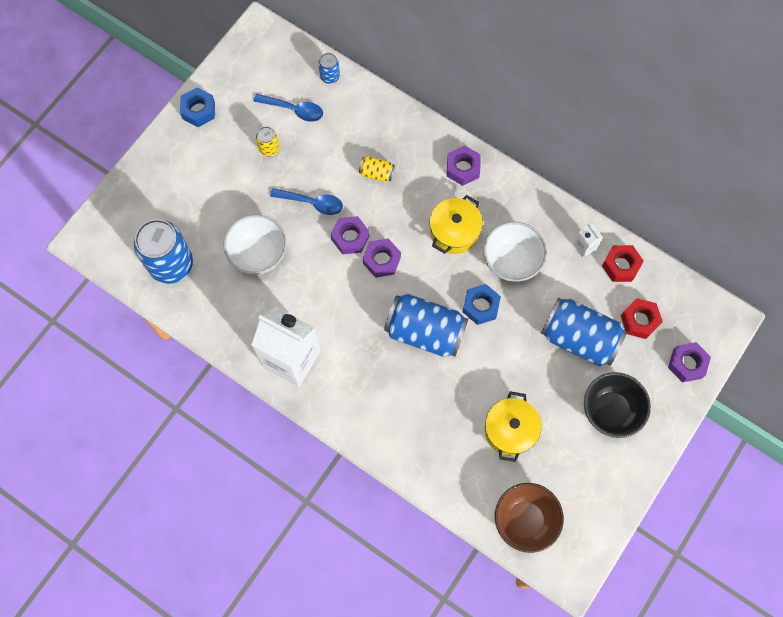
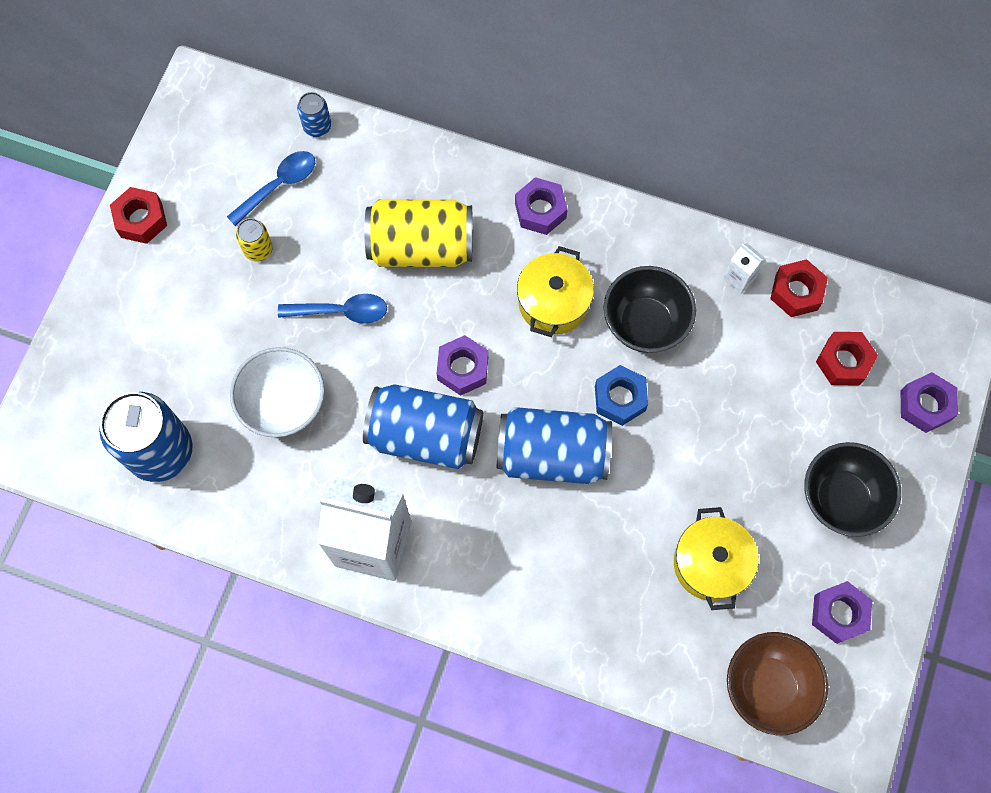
camera: 15 degrees left, 0 degrees up
(198, 110) = (141, 219): blue nut -> red nut
(294, 110) = (278, 185): blue spoon -> blue spoon turned 45 degrees counterclockwise
(350, 238) = (409, 348): purple nut -> purple nut (839, 614)
(376, 173) = (421, 247): yellow can -> yellow can, size x2.18
(511, 261) = (645, 323): white bowl -> black bowl
(579, 338) = (769, 407): blue can -> blue can (425, 435)

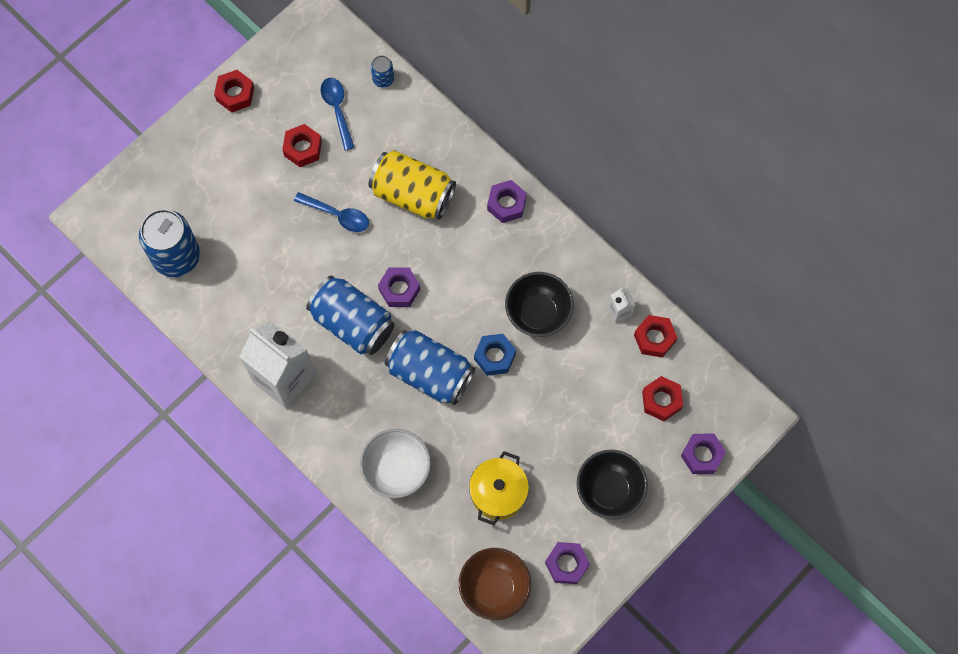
camera: 25 degrees right, 0 degrees up
(258, 249) = (303, 148): yellow can -> red nut
(278, 185) = (337, 110): blue spoon -> blue spoon turned 90 degrees counterclockwise
(284, 404) = (270, 261): white bowl -> white bowl (396, 470)
(553, 302) = (483, 272): yellow pot -> none

